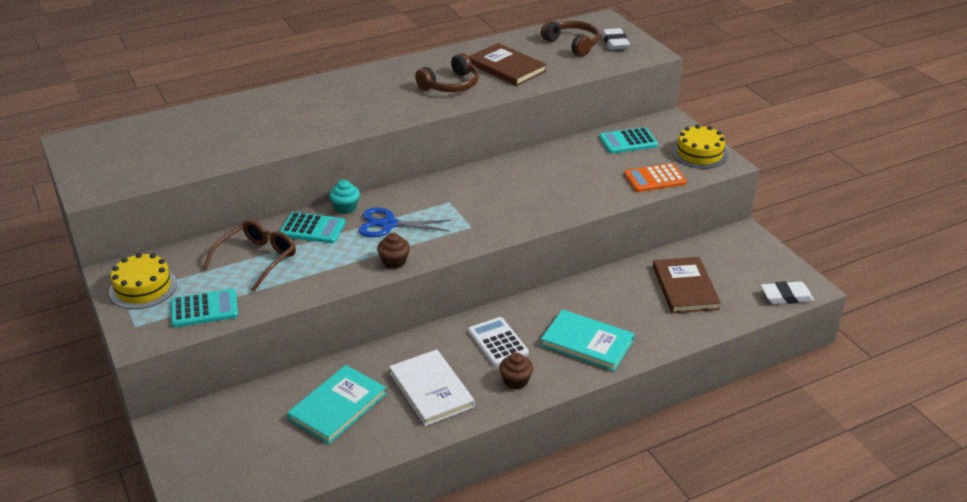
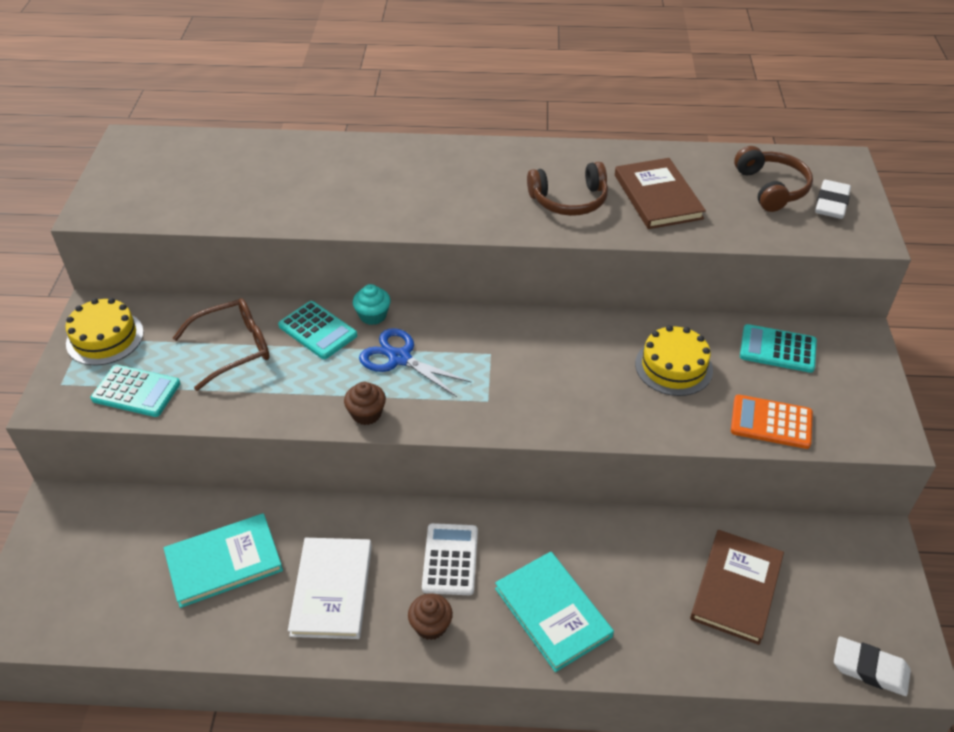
camera: 30 degrees right, 10 degrees up
(699, 153) = (864, 406): yellow cake -> yellow cake (673, 367)

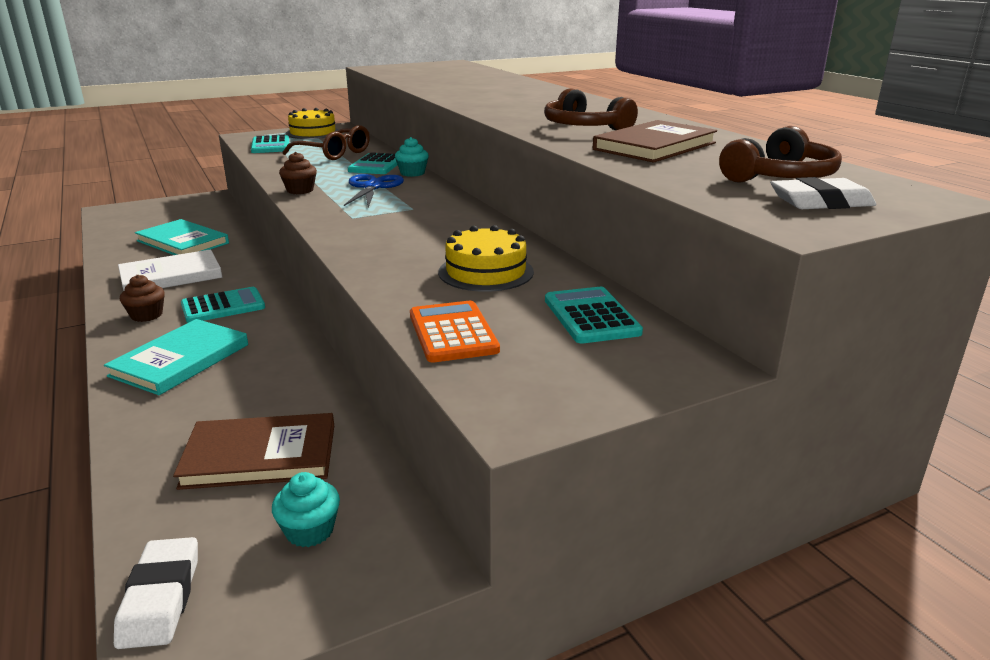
camera: 60 degrees right, 20 degrees down
(450, 559) = (223, 306): white calculator -> turquoise calculator
(832, 581) = (310, 531): none -> turquoise cupcake

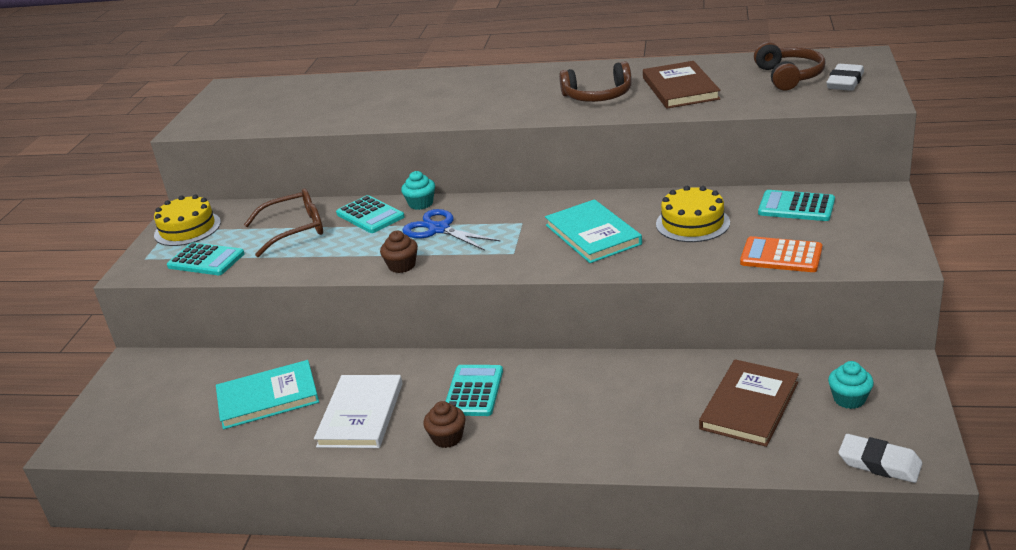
camera: 50 degrees left, 5 degrees up
(180, 360) = (565, 426): turquoise book -> turquoise book (593, 234)

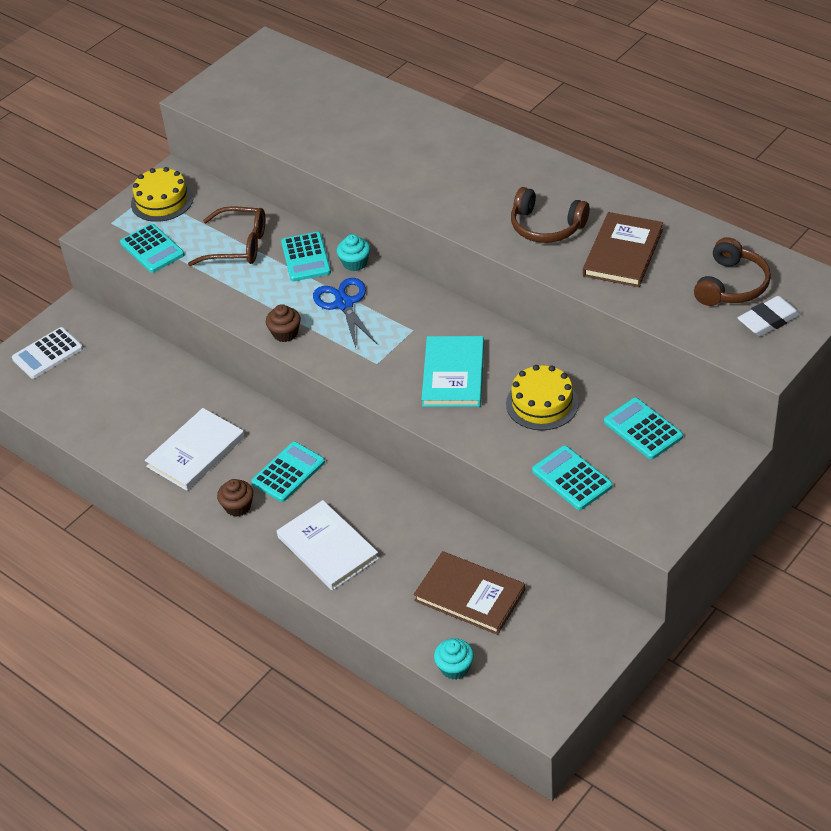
camera: 30 degrees right, 15 degrees up
(126, 404) = (47, 354): none -> white calculator
(268, 398) = (144, 400): turquoise book -> none
(573, 430) = (327, 548): none -> white book
(749, 405) = (469, 595): brown book -> brown book turned 60 degrees clockwise
(781, 256) = (572, 478): orange calculator -> turquoise calculator
(849, 399) = (547, 630): turquoise cupcake -> turquoise cupcake (455, 667)
(879, 463) = (509, 695): white eraser -> none

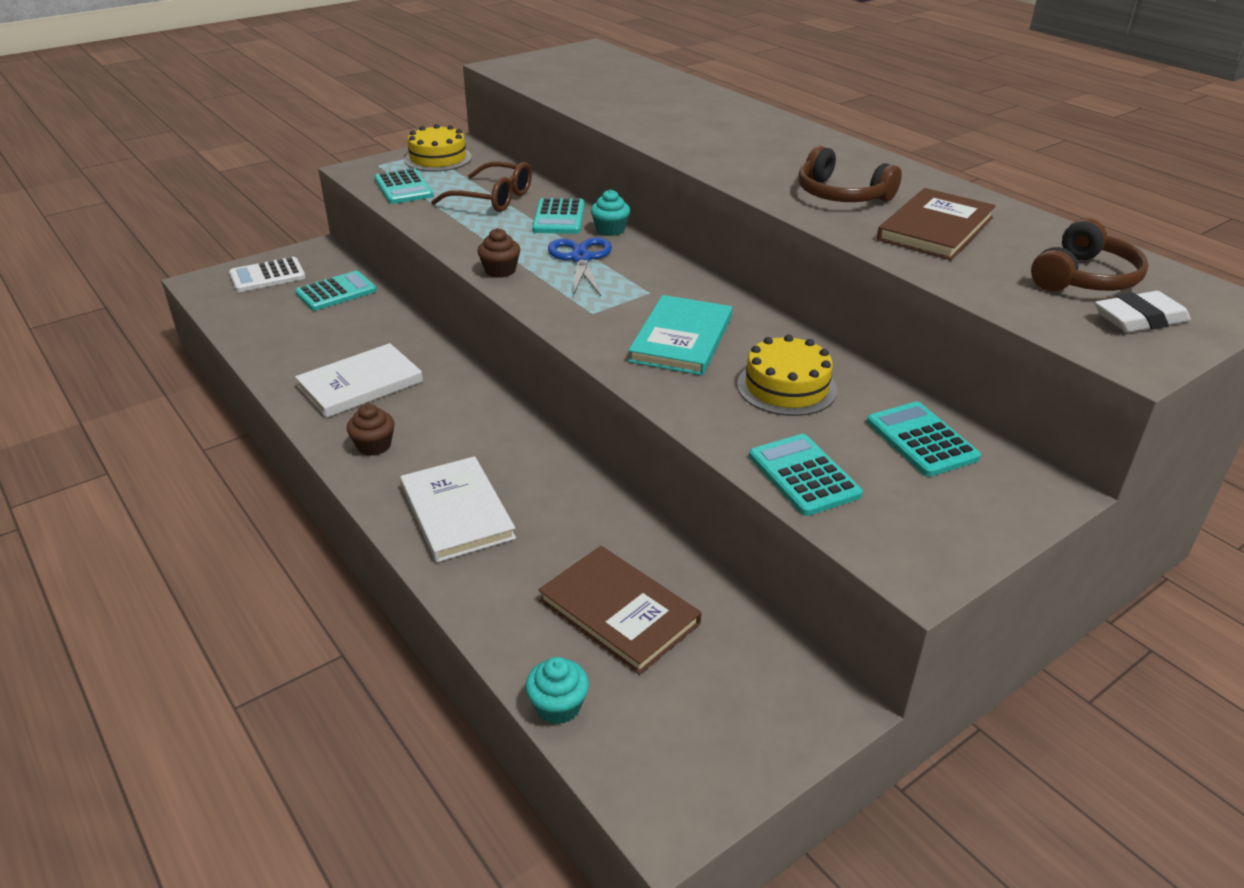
camera: 10 degrees right, 10 degrees down
(288, 472) = (453, 424): turquoise calculator -> turquoise calculator (336, 292)

